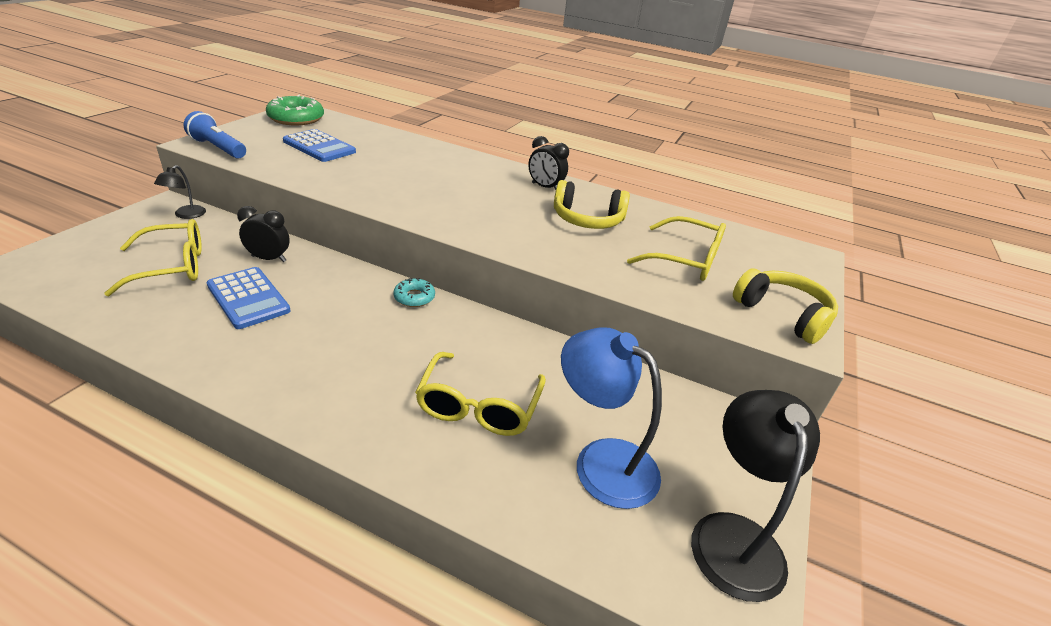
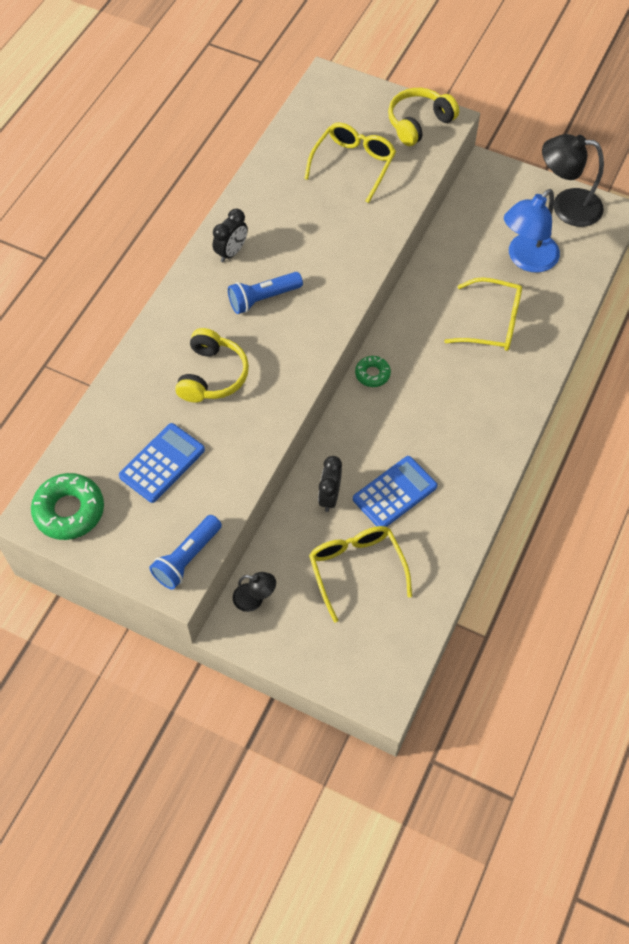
camera: 85 degrees left, 25 degrees up
(414, 297) = (372, 374): turquoise donut -> green donut
(487, 197) = (263, 299): none -> blue flashlight
(587, 220) = (295, 223): yellow headphones -> yellow headphones (212, 375)

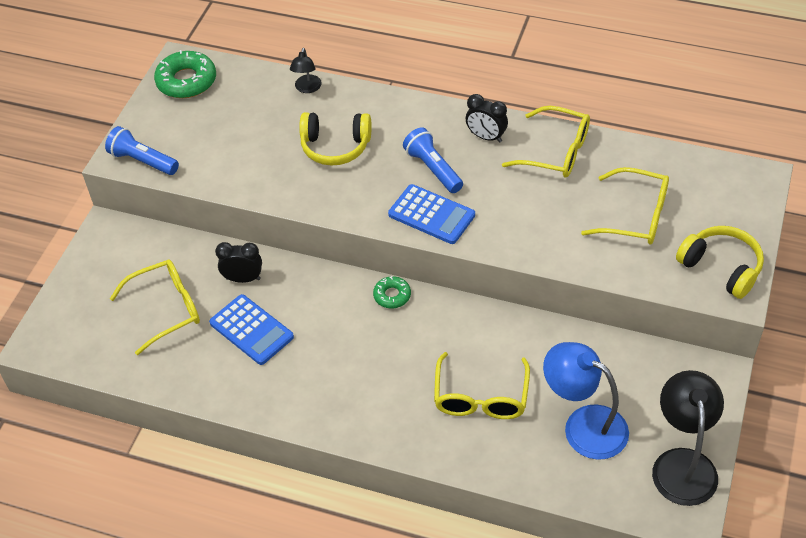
camera: 85 degrees right, 10 degrees down
(162, 463) = (237, 129): blue calculator -> blue calculator (431, 215)
(254, 599) = (134, 239): black lamp -> black lamp (307, 88)
(264, 204) = (556, 152): none -> yellow glasses

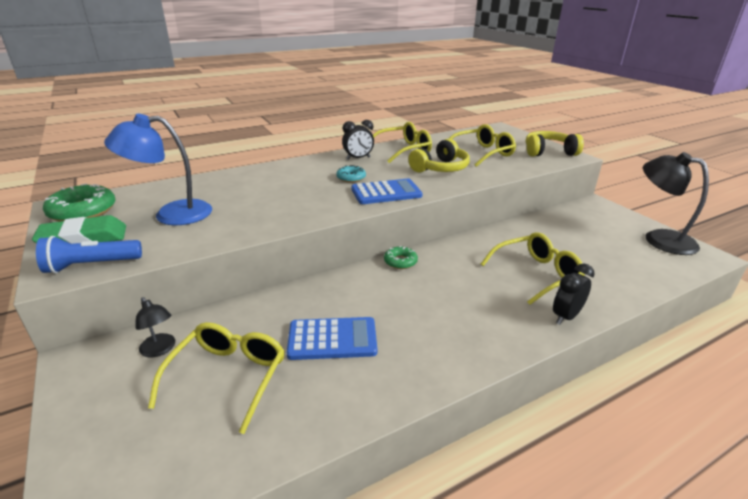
camera: 50 degrees left, 20 degrees down
(161, 123) = (84, 238): none -> green eraser
(243, 279) = (276, 314): black clock -> black clock (565, 316)
(307, 88) = (204, 181): black lamp -> black lamp (160, 350)
(335, 146) = (269, 193): yellow headphones -> yellow headphones (440, 168)
(433, 169) = (351, 178): blue flashlight -> turquoise donut
(481, 397) = (536, 274): yellow glasses -> yellow glasses turned 75 degrees counterclockwise
(584, 425) = (599, 252): blue lamp -> blue lamp (171, 214)

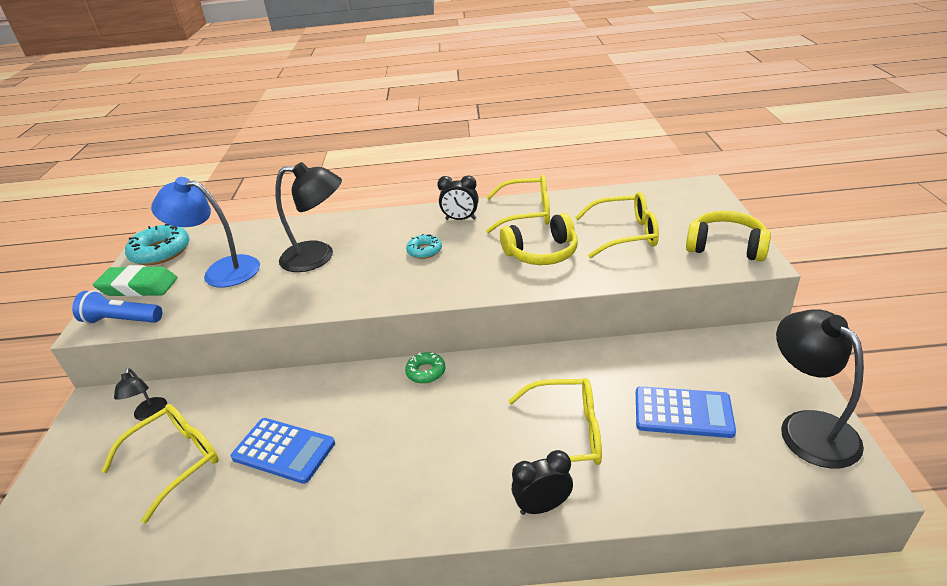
camera: 30 degrees right, 5 degrees up
(83, 211) = (161, 252): green donut -> turquoise donut
(261, 193) = (318, 257): none -> black lamp
(386, 193) = (441, 282): blue calculator -> blue calculator (683, 413)

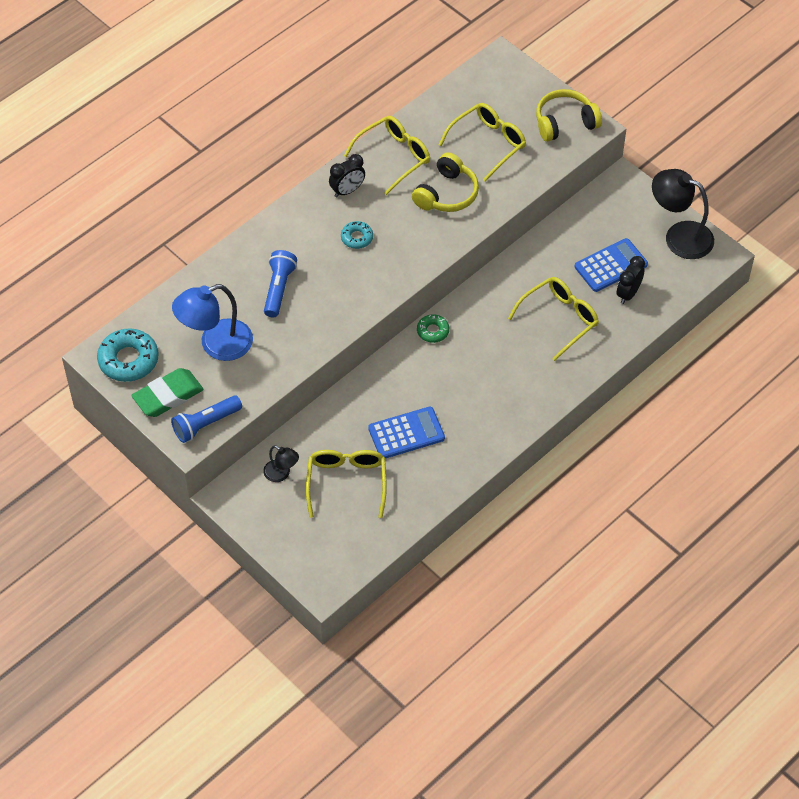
camera: 45 degrees left, 20 degrees up
(318, 257) = (278, 289): black lamp -> blue flashlight
(542, 506) = (584, 366): black clock -> black clock (628, 294)

